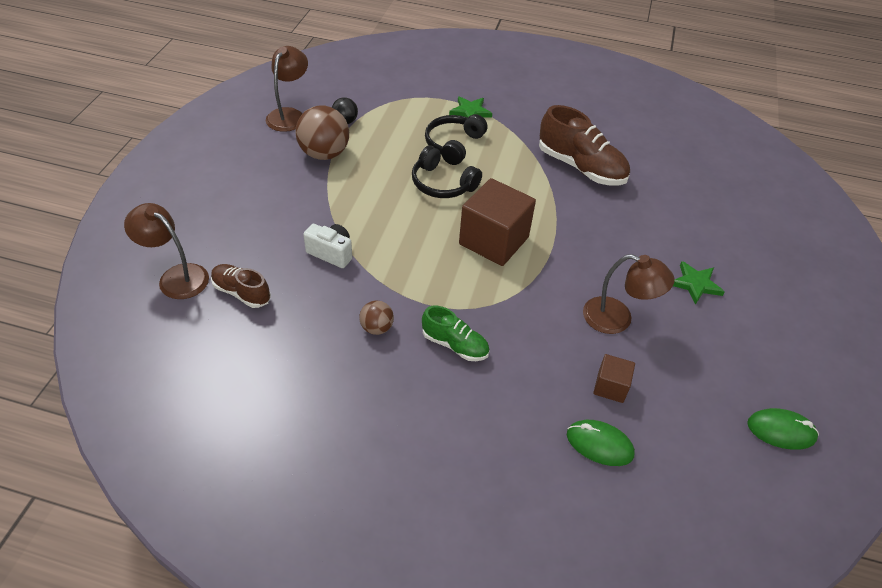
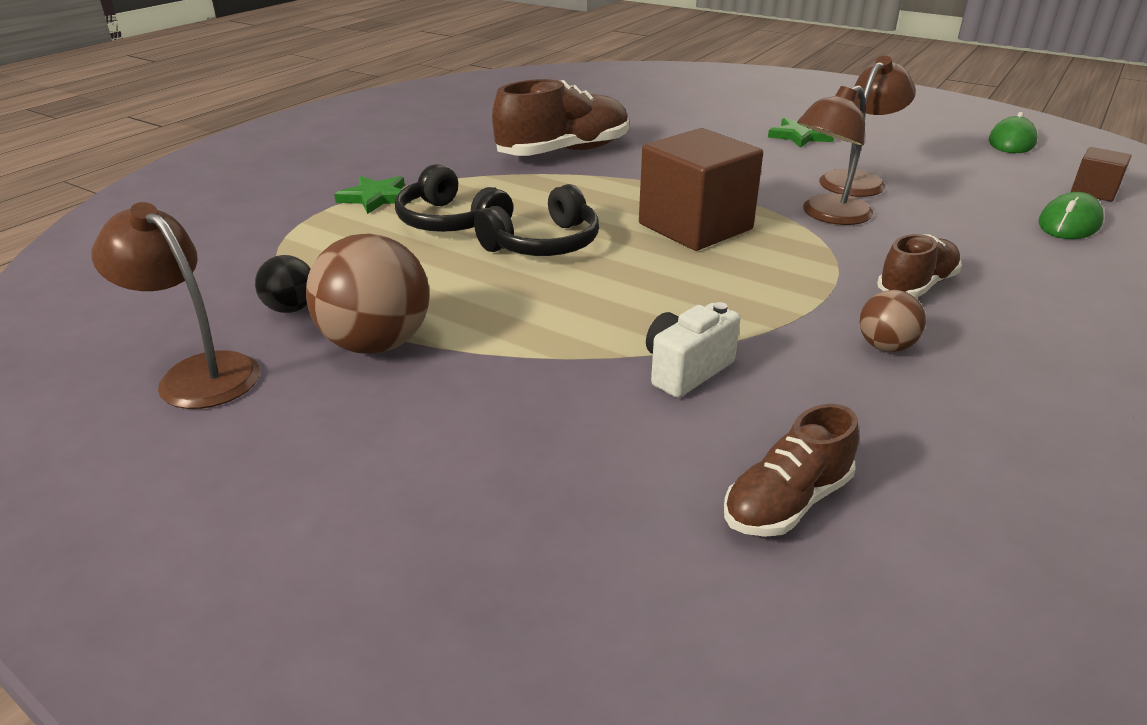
camera: 70 degrees left, 15 degrees down
(176, 276) = (716, 620): brown lamp -> brown lamp (827, 215)
(455, 345) = (916, 286): green shoe -> brown shoe
(610, 387) = (973, 202): brown cube -> brown cube (1094, 192)

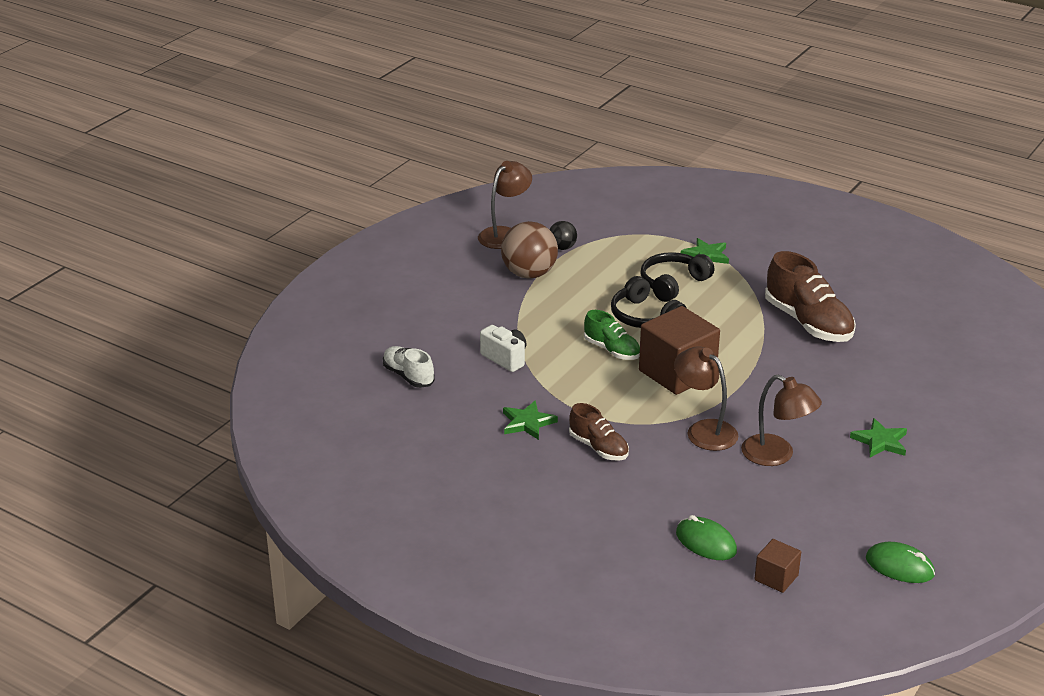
camera: 90 degrees right, 0 degrees up
(642, 270) = (612, 350): none -> green shoe
(787, 502) = (408, 376): brown shoe -> white shoe
(885, 346) = (527, 423): brown ball -> green star

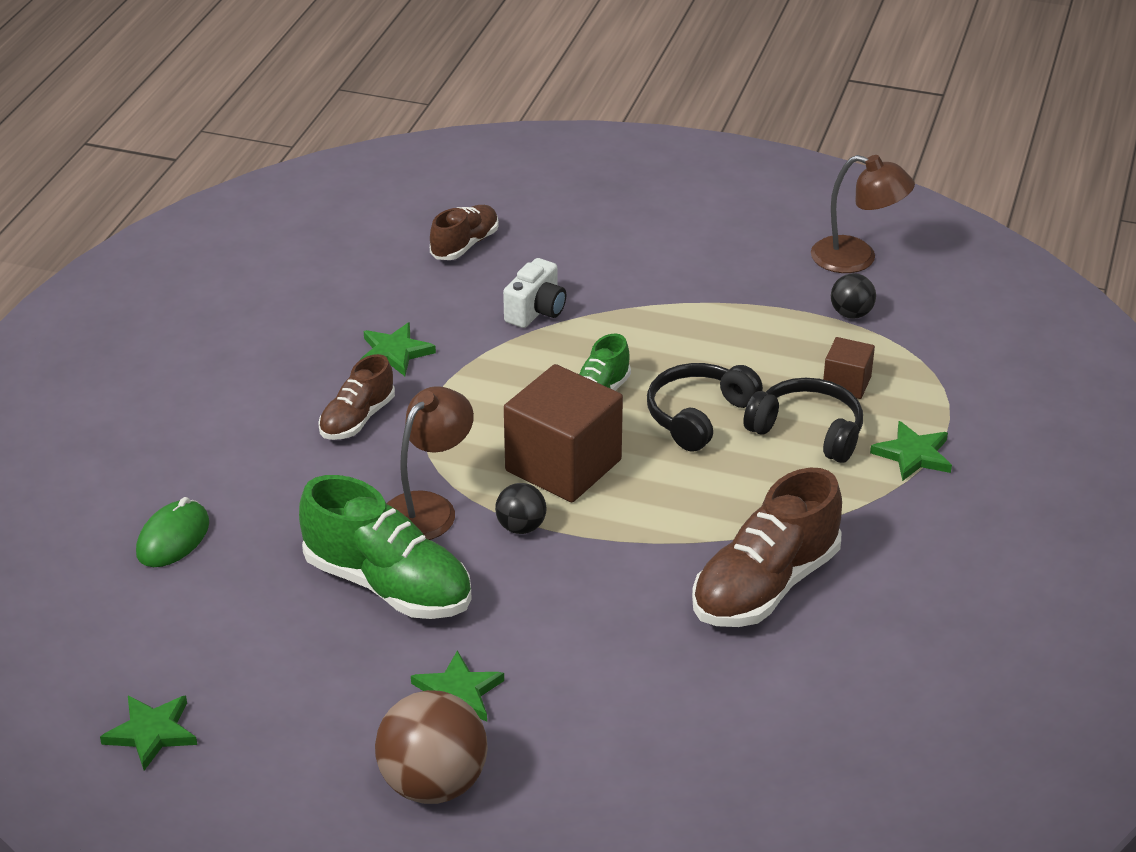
camera: 75 degrees right, 5 degrees up
(408, 376) = (465, 245): white shoe -> brown shoe
(529, 274) = (760, 296): brown ball -> brown ball (433, 784)
(733, 397) = (521, 527): none -> black ball
(776, 578) = (109, 610): brown cube -> brown cube (846, 384)
(777, 455) = (388, 585): brown lamp -> green shoe
(899, 566) = (152, 733): green mouse -> green star

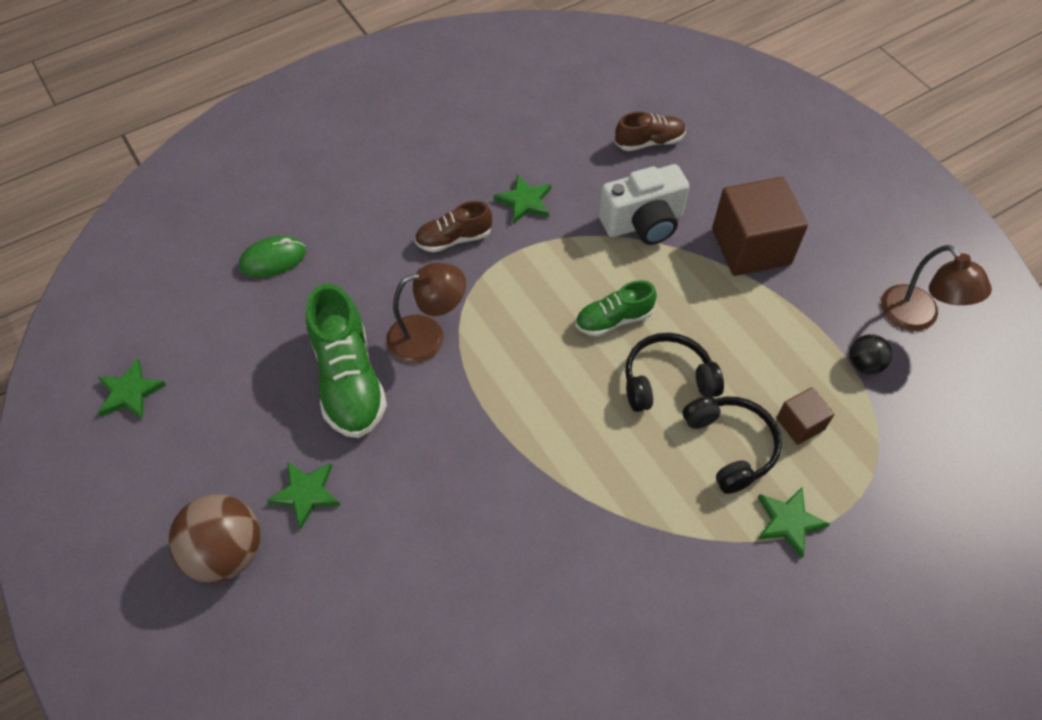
camera: 40 degrees right, 20 degrees up
(521, 527) = (466, 391): black ball -> none
(536, 311) = (643, 223): white camera -> white camera, size x1.54
(563, 465) = (539, 360): brown cube -> brown cube (751, 246)
(765, 586) = (571, 557): brown shoe -> none

